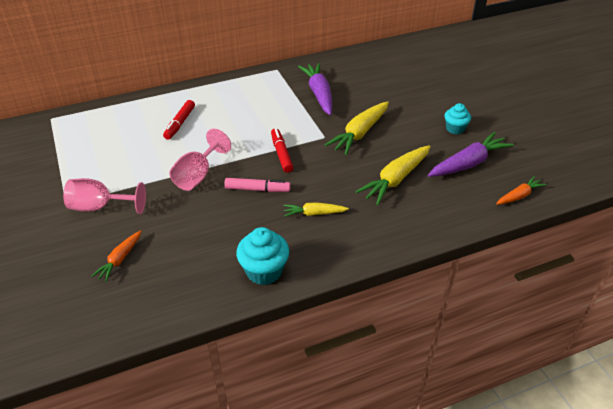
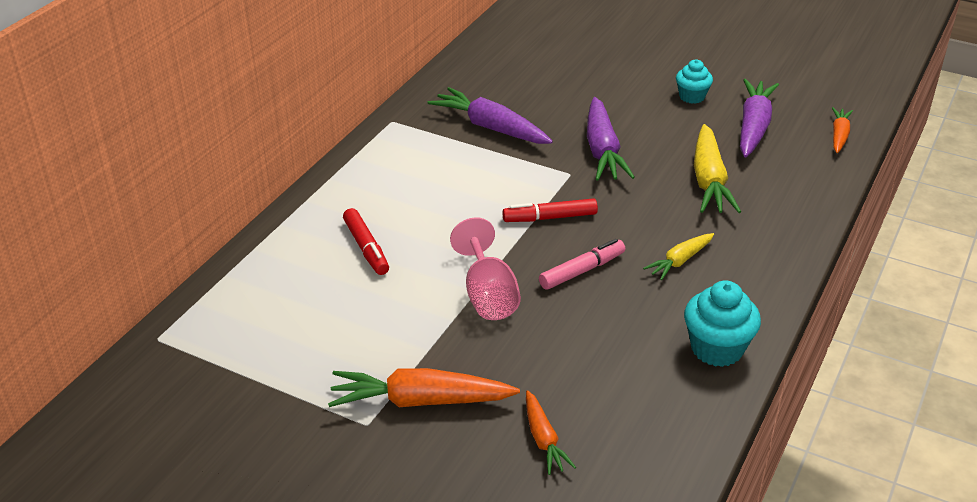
camera: 40 degrees left, 5 degrees down
(100, 207) = (421, 401): pink goblet -> orange carrot
(281, 154) = (550, 217): red marker -> red marker turned 45 degrees counterclockwise
(360, 133) = (602, 150): yellow carrot -> purple carrot

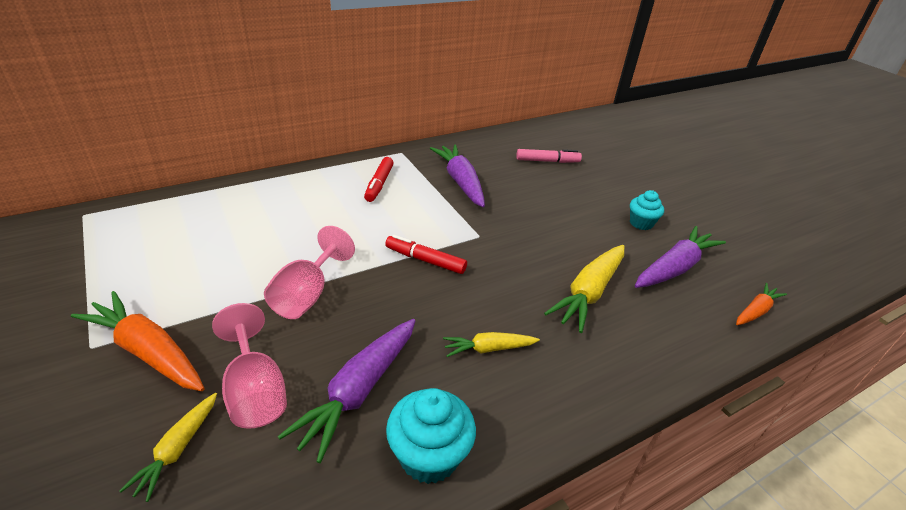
camera: 30 degrees right, 0 degrees up
(366, 248) = (277, 220): red marker -> red marker (379, 184)
(543, 439) = (178, 449): orange carrot -> yellow carrot
(546, 378) = (255, 391): none -> pink goblet
(582, 271) = (398, 313): pink marker -> pink marker (547, 161)
(602, 150) = (524, 230): purple carrot -> purple carrot (359, 390)

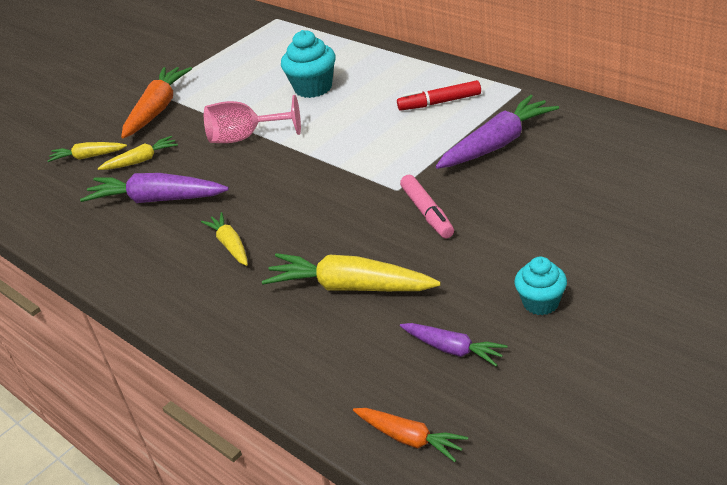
camera: 80 degrees right, 0 degrees up
(255, 391) = (141, 160): pink goblet -> yellow carrot
(425, 260) = (331, 173): red marker -> none
(429, 456) = (110, 250): turquoise cupcake -> turquoise cupcake (313, 88)
(547, 161) = (629, 187): pink marker -> pink marker (427, 213)
(674, 268) = (452, 349): purple carrot -> purple carrot, size x0.57

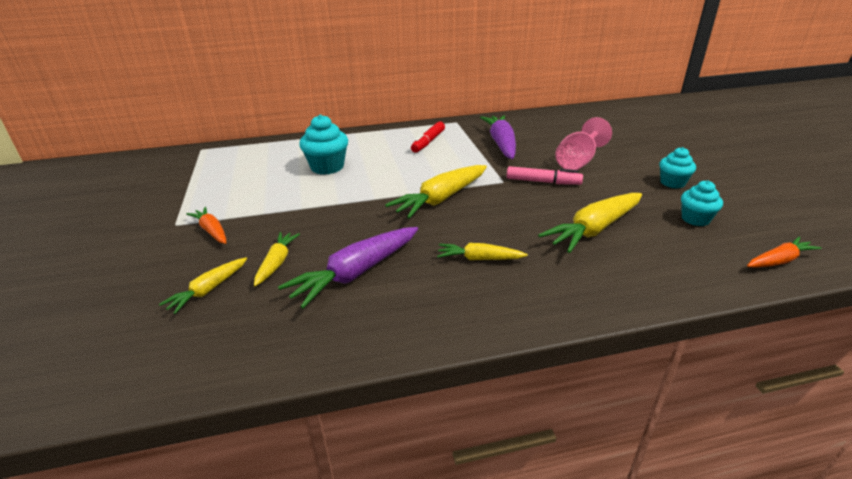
camera: 60 degrees left, 5 degrees down
(157, 110) = (212, 231): orange carrot -> orange carrot, size x0.57
(245, 137) = (340, 208): pink goblet -> pink goblet (578, 161)
(318, 174) = (441, 199): none -> yellow carrot
(452, 349) = (695, 219): purple carrot -> turquoise cupcake

